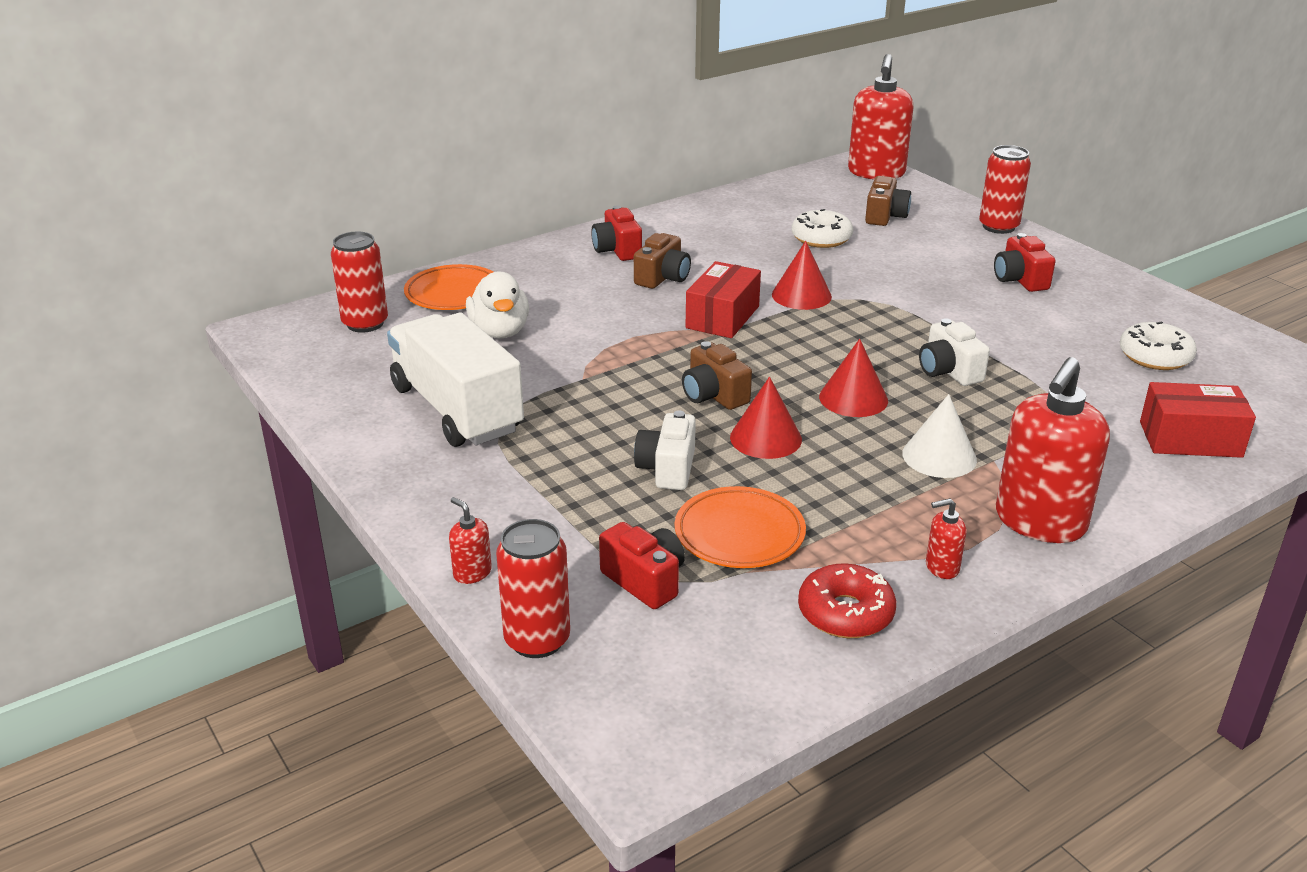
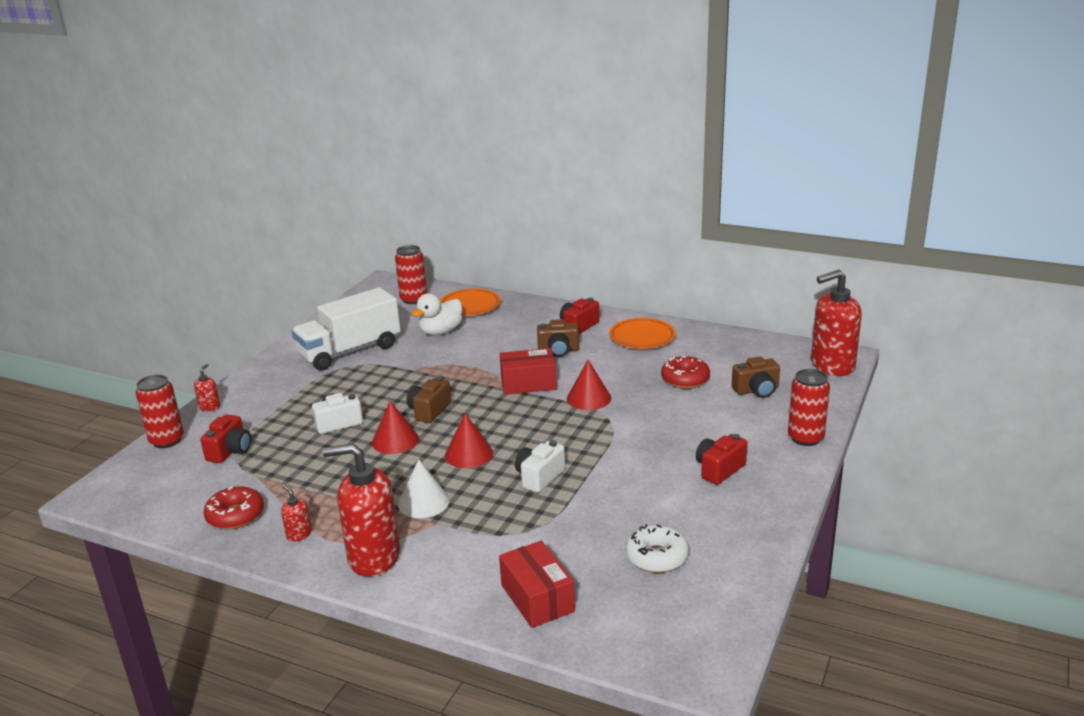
camera: 60 degrees right, 5 degrees down
(456, 409) = (350, 351): white truck -> white truck turned 150 degrees counterclockwise
(739, 534) = (290, 463): orange plate -> orange plate (642, 337)
(821, 238) = (685, 379): white donut -> red donut

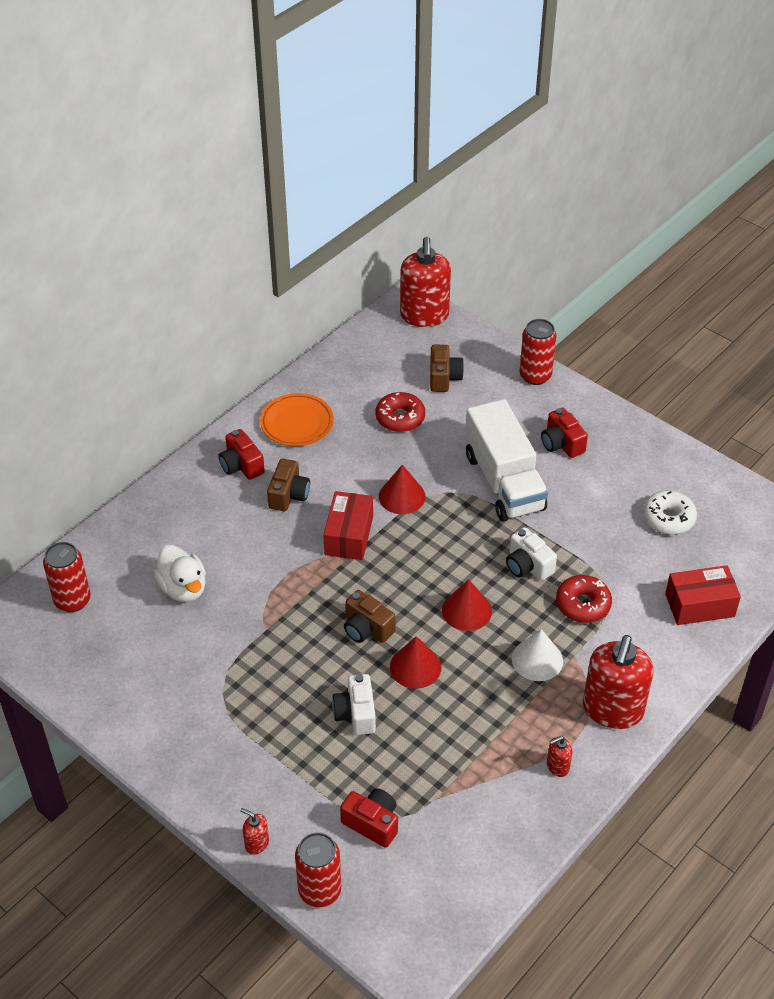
camera: 75 degrees left, 20 degrees up
(235, 515) = (506, 821): red donut -> red donut (583, 604)
(350, 351) = (184, 684): white truck -> white truck (504, 482)
(470, 306) = (128, 548): orange plate -> none

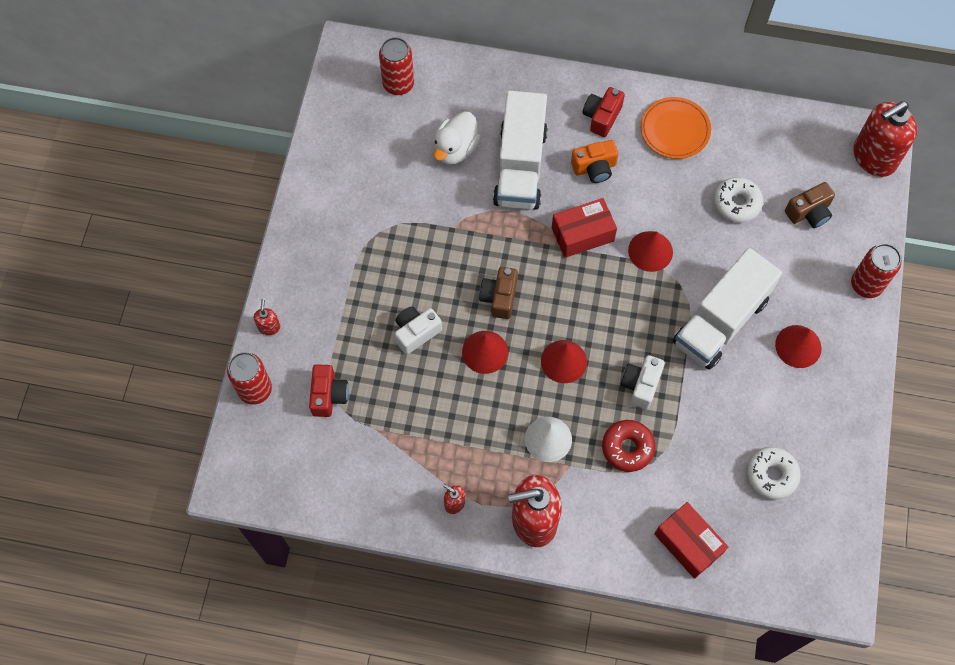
camera: 60 degrees right, 20 degrees up
(242, 548) = (520, 166): none -> white truck
(288, 495) = (594, 168): brown camera -> orange camera
(400, 418) = (736, 203): red donut -> white donut
(561, 444) = (798, 346): red camera -> red cone

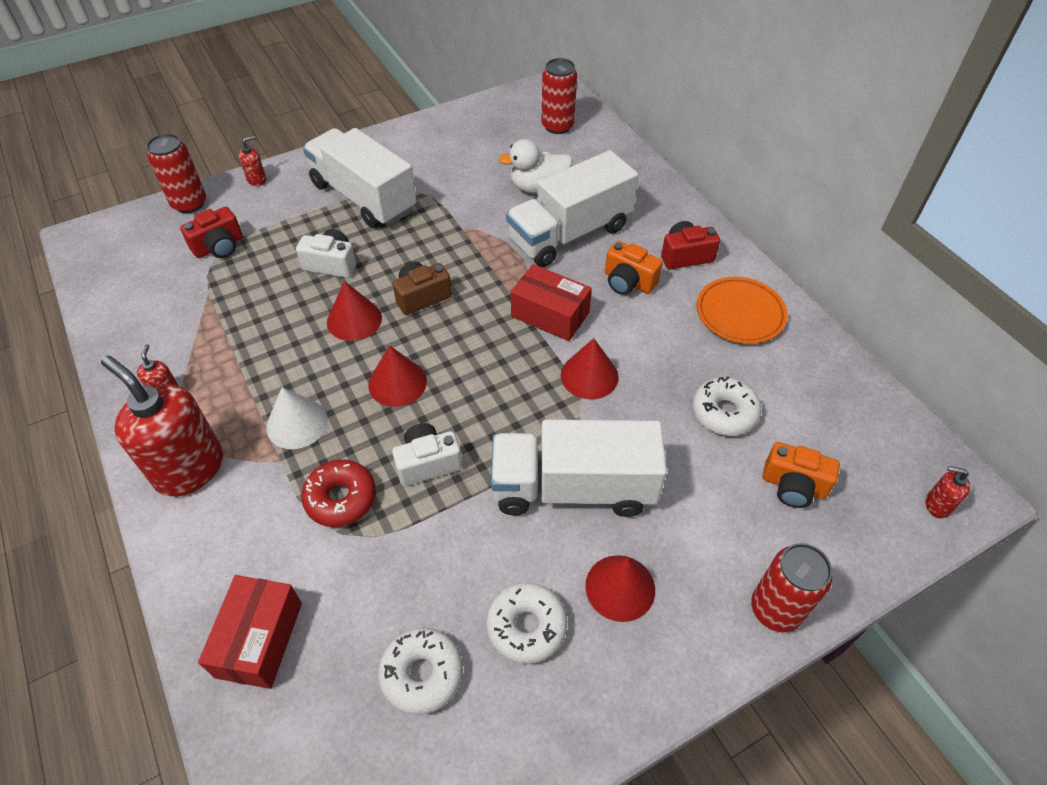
camera: 50 degrees right, 15 degrees down
(360, 267) = (364, 197): none -> white truck
(784, 407) = (526, 626): none -> white donut
(809, 212) = (793, 486): brown camera -> orange camera
(873, 157) = (937, 505): red soap dispenser -> red soap dispenser, size x0.42

